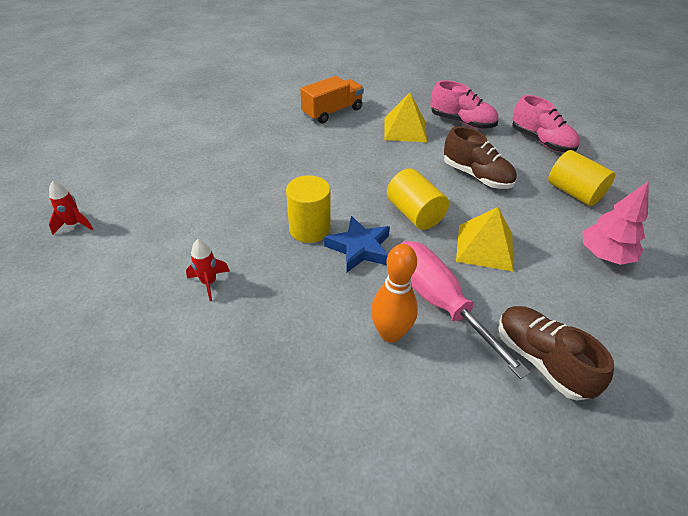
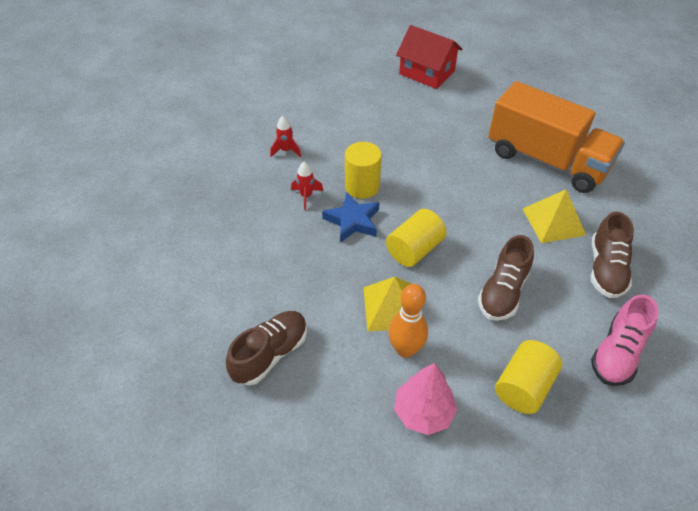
camera: 75 degrees right, 5 degrees up
(74, 224) = (314, 73): red rocket -> red rocket (306, 196)
(157, 141) = (427, 72): none -> red house
(332, 112) = (546, 160): orange truck -> orange truck, size x1.77
(390, 333) = (270, 255): orange bowling pin -> orange bowling pin (405, 349)
(438, 301) = (311, 280): pink screwdriver -> none
(462, 122) = (606, 269): pink shoe -> brown shoe

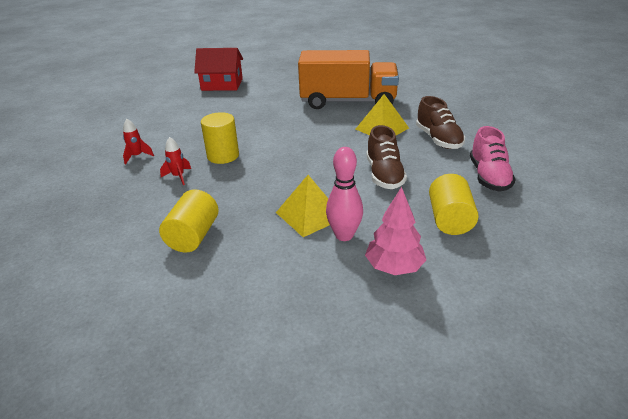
camera: 30 degrees left, 15 degrees down
(270, 354) = (228, 289): brown shoe -> none
(353, 221) = (232, 177): blue star -> none
(405, 349) = (344, 235): orange bowling pin -> pink bowling pin
(414, 250) = (297, 176): yellow cylinder -> yellow cylinder (193, 236)

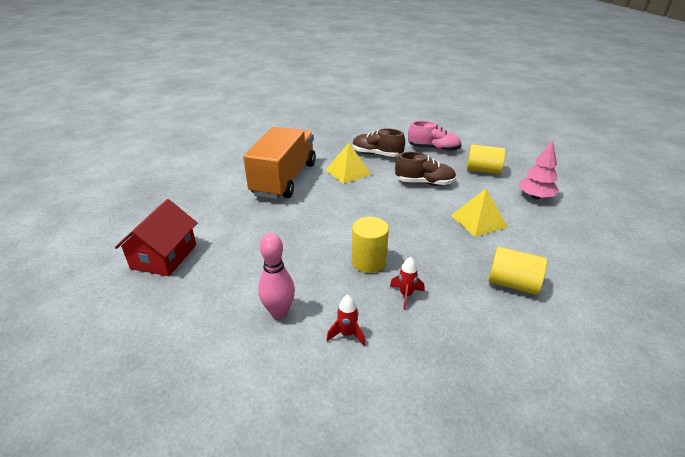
camera: 80 degrees left, 0 degrees up
(344, 235) = (503, 209): pink bowling pin -> pink bowling pin (279, 312)
(438, 139) = (377, 154): brown shoe -> brown shoe turned 150 degrees counterclockwise

